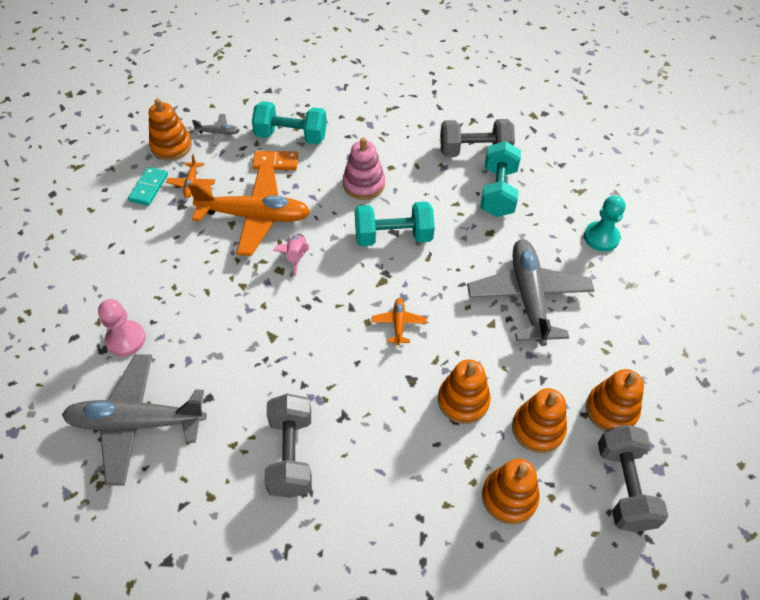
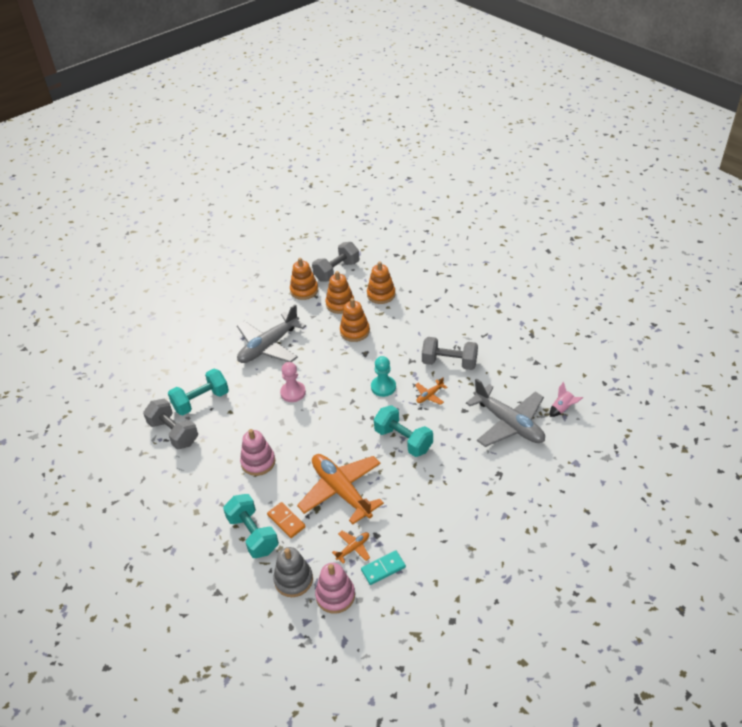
camera: 130 degrees left, 10 degrees down
(126, 339) = (482, 470): pink pawn -> pink pawn (293, 392)
(171, 146) = (335, 595): orange stacking toy -> pink stacking toy
(218, 133) = (293, 580): grey plane -> grey stacking toy
(291, 454) = (449, 363): grey dumbbell -> grey dumbbell turned 60 degrees clockwise
(296, 257) = (347, 447): pink rocket -> pink rocket (562, 408)
(393, 236) = (285, 419): turquoise dumbbell -> turquoise dumbbell (403, 440)
(398, 323) = (340, 378): orange plane -> orange plane (429, 395)
(601, 237) = (196, 344): turquoise pawn -> turquoise pawn (383, 387)

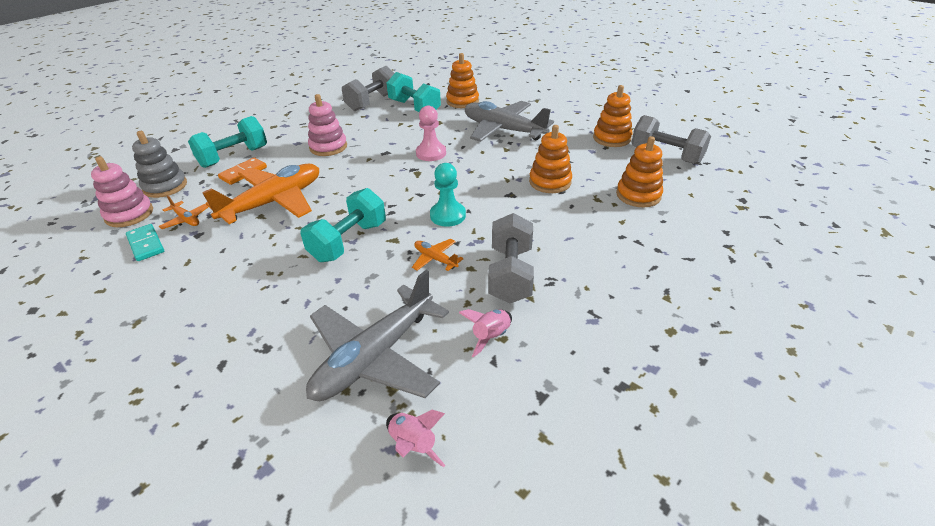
camera: 80 degrees right, 5 degrees down
(340, 304) = (599, 165): orange stacking toy -> orange stacking toy (462, 101)
(497, 376) = (490, 336): none -> pink rocket

